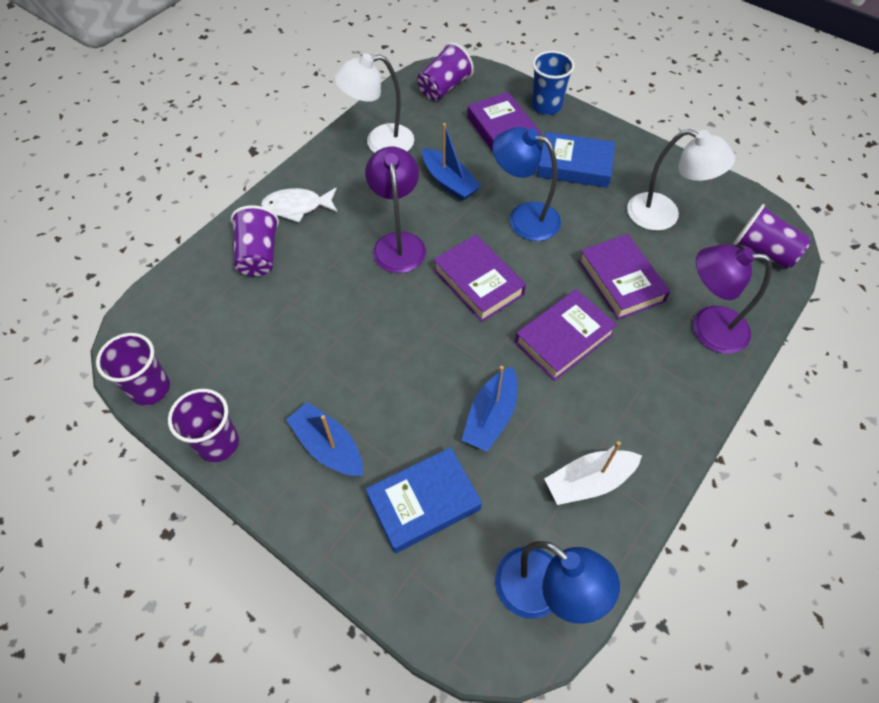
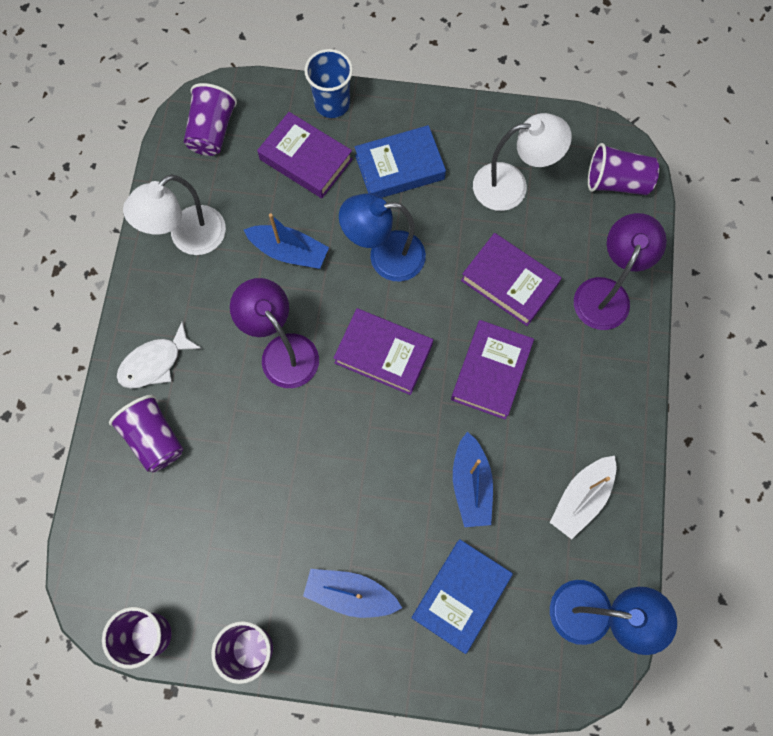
camera: 30 degrees left, 15 degrees up
(707, 328) = (605, 292): purple lamp -> purple lamp turned 135 degrees clockwise

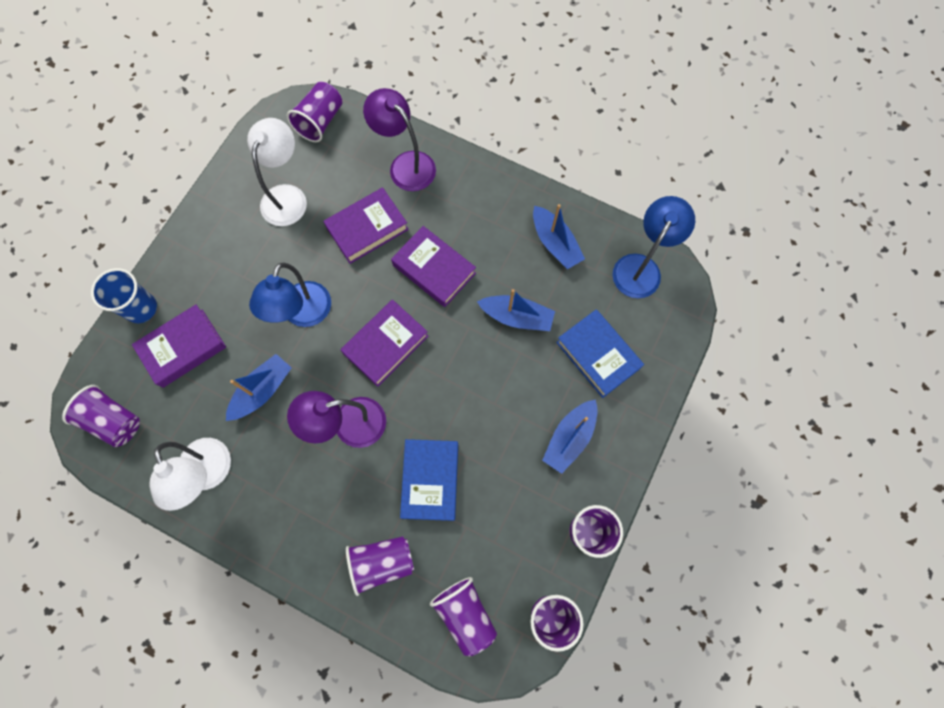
camera: 70 degrees left, 0 degrees up
(127, 543) = (465, 614): none -> purple cup
(155, 363) = (313, 541): white fish -> none
(399, 167) = (228, 274): blue book -> blue book (430, 480)
(581, 498) = (555, 243): white boat -> blue boat

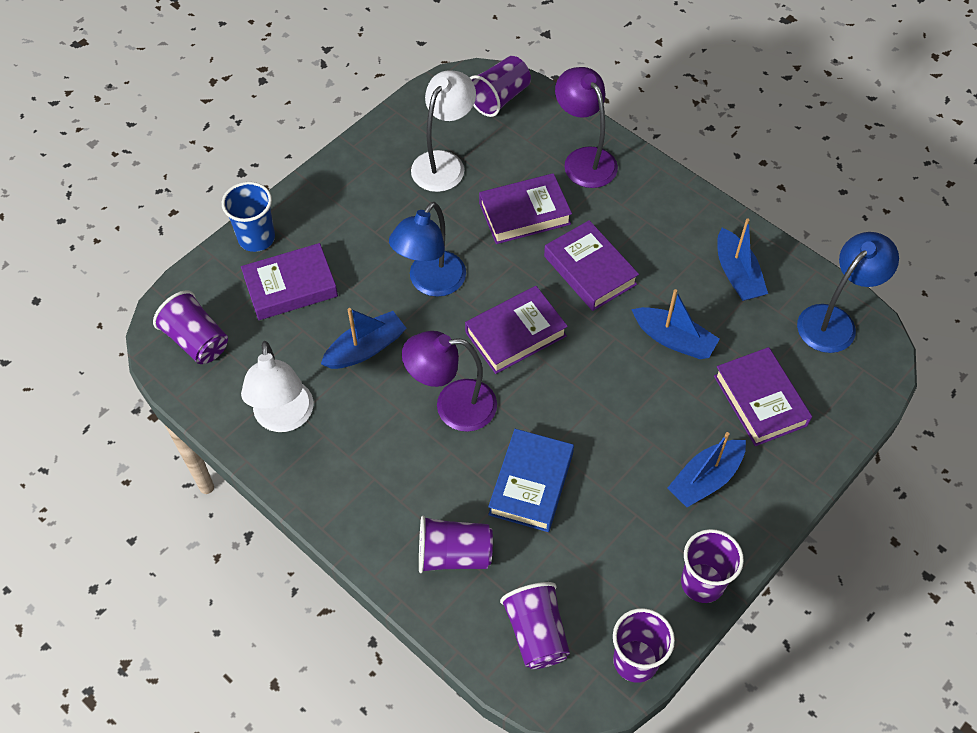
camera: 15 degrees right, 15 degrees down
(597, 355) = (760, 400): blue book -> purple book

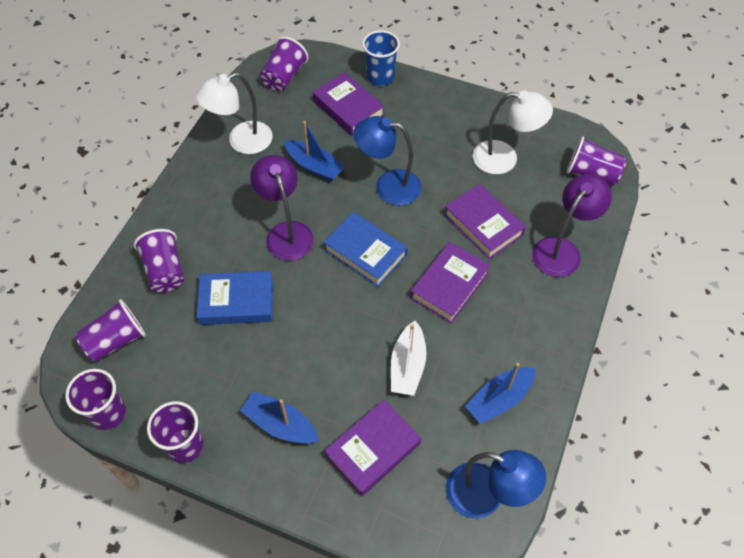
camera: 70 degrees right, 0 degrees up
(515, 334) = (365, 253): purple book -> blue book
(673, 339) = (407, 365): blue boat -> white boat

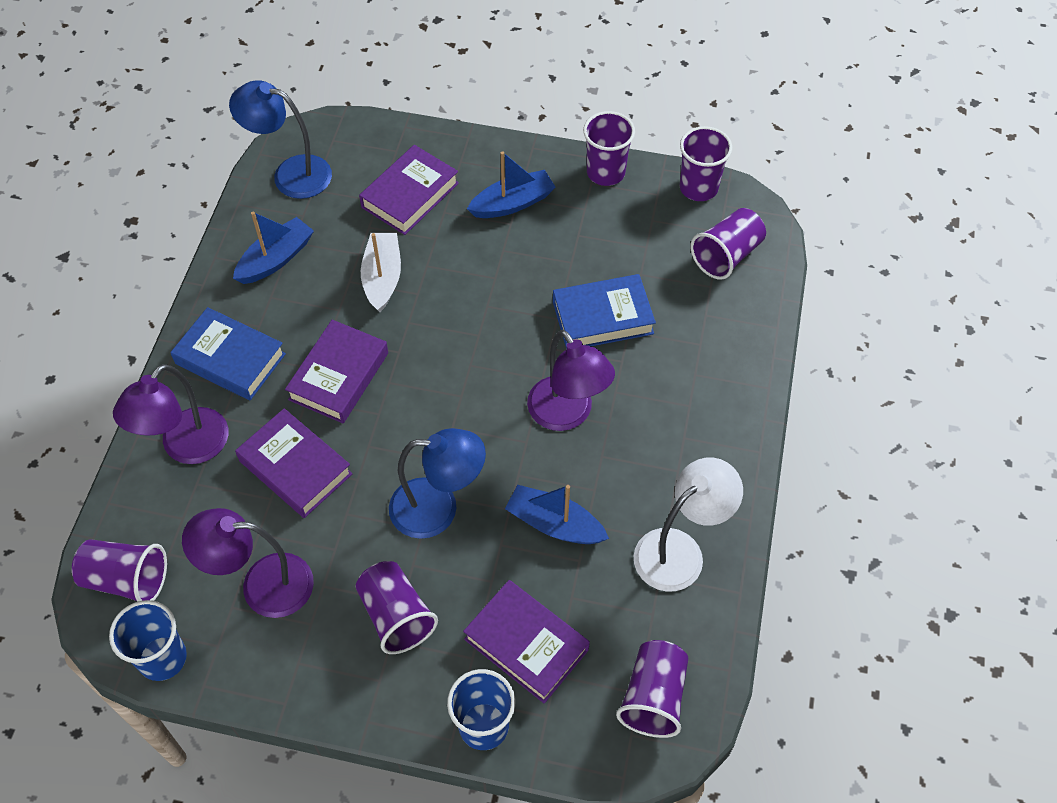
camera: 170 degrees right, 0 degrees up
(165, 271) = (706, 341): purple cup -> purple cup (396, 616)
(280, 424) = (512, 203): blue boat -> blue boat turned 45 degrees counterclockwise
(365, 253) = (454, 402): blue book -> blue book (230, 359)
(504, 159) = (262, 585): white lamp -> purple lamp
(563, 130) = (162, 658): none -> blue cup

